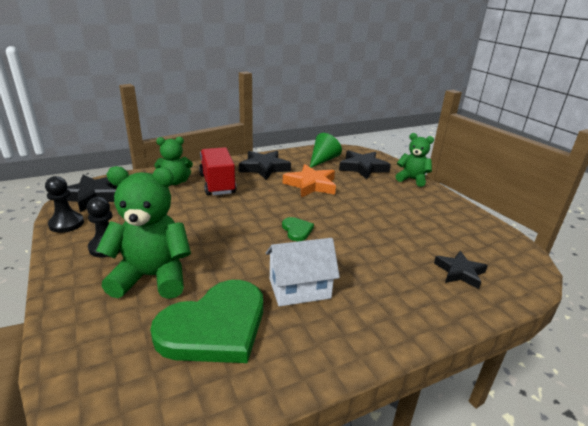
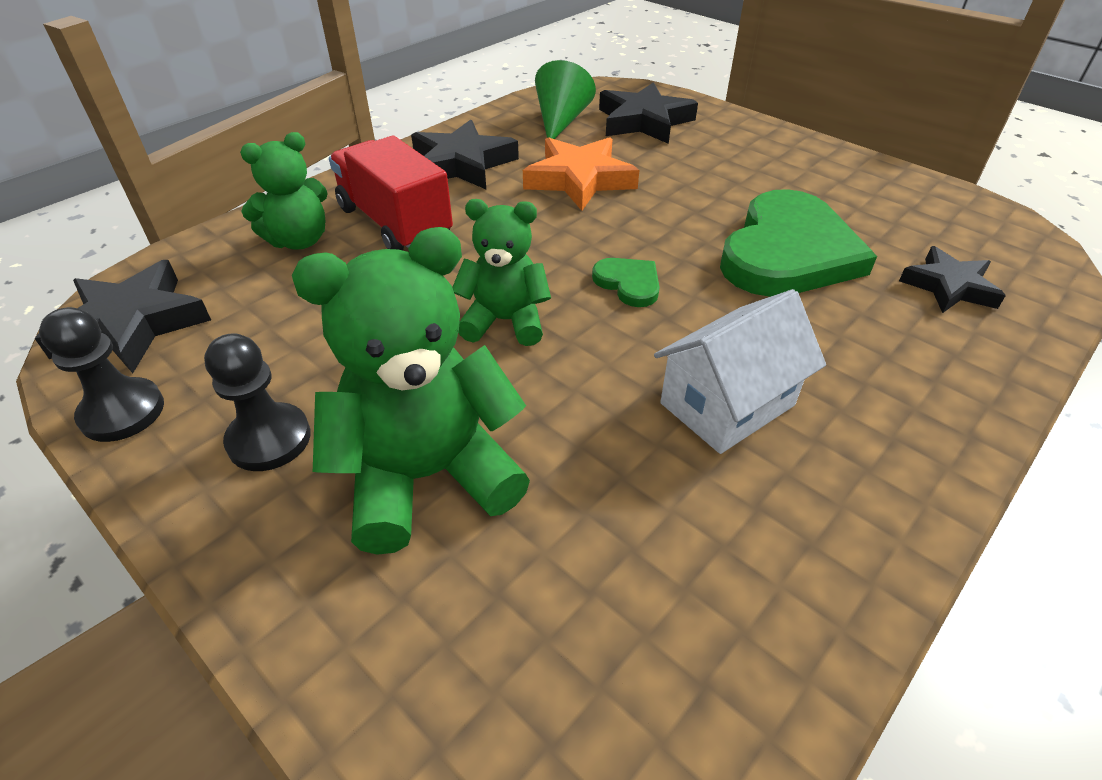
camera: 20 degrees left, 15 degrees up
(215, 327) = (640, 541): green heart -> green heart (788, 252)
(412, 179) = (743, 126): green teddy bear -> green teddy bear (505, 321)

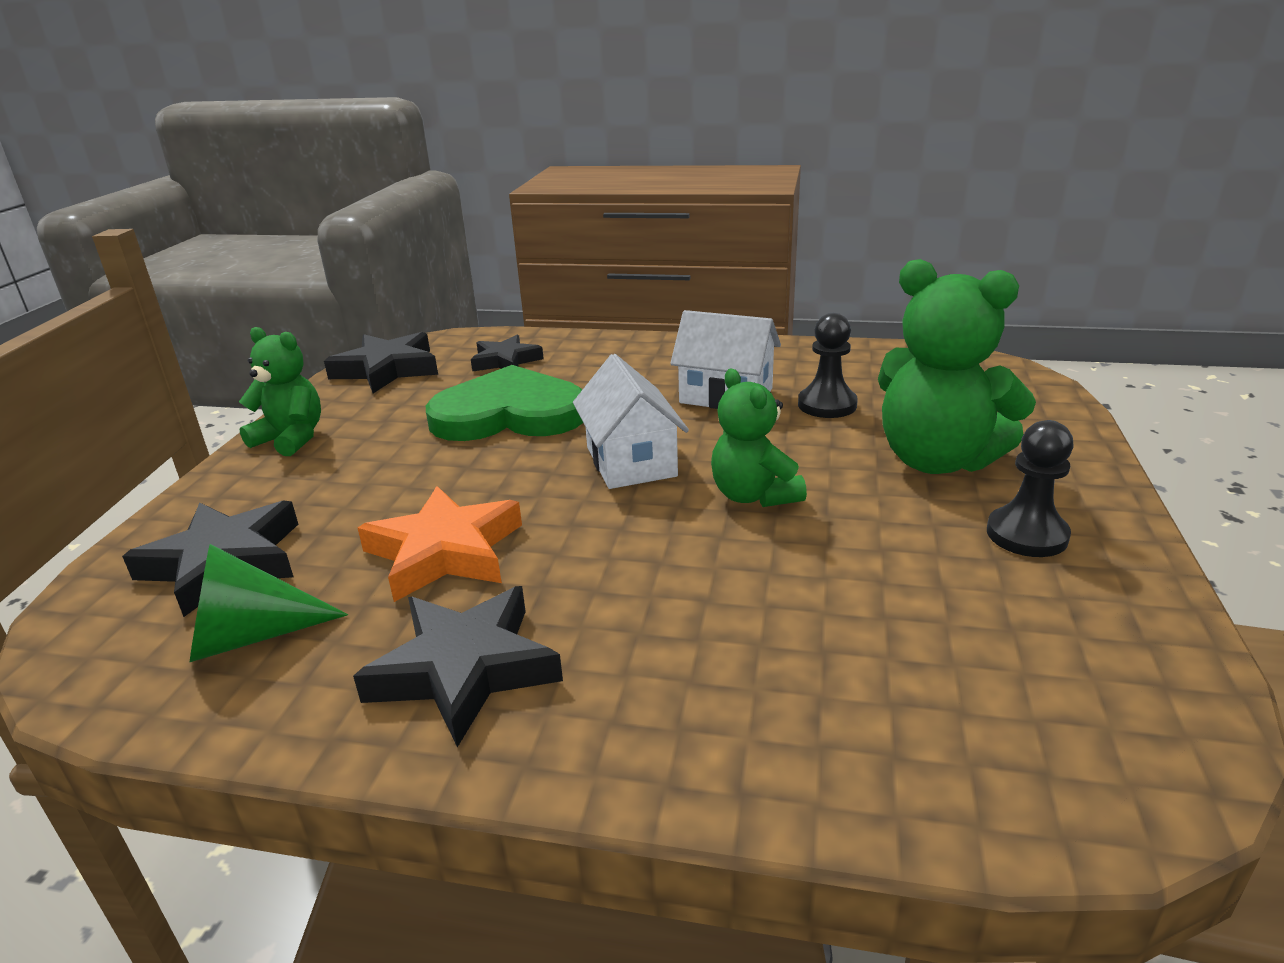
camera: 120 degrees left, 15 degrees down
(122, 412) = (1155, 632): black pawn -> black pawn (827, 405)
(132, 324) = (1109, 733): black star -> black star (387, 369)
(299, 240) = (804, 708): green teddy bear -> green teddy bear (291, 439)
(395, 223) = (676, 645): red truck -> none
(628, 283) = (631, 461): green heart -> white house

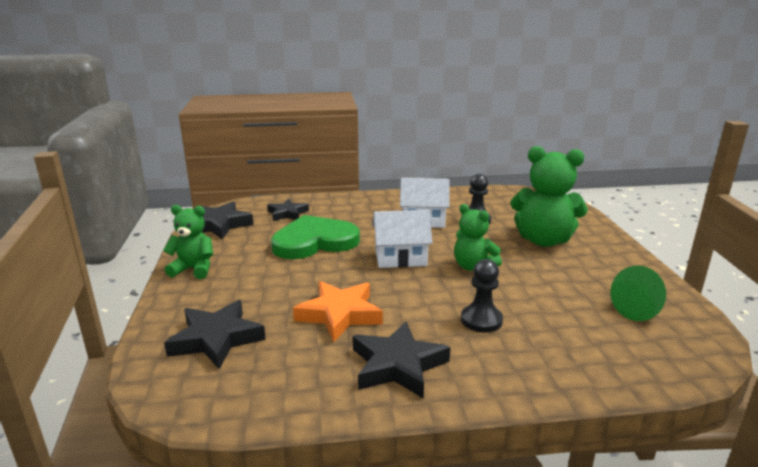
camera: 20 degrees left, 5 degrees down
(250, 636) = (268, 371): green cone -> green cone (641, 309)
(631, 461) = (400, 258): white house -> white house turned 60 degrees counterclockwise
(1026, 535) = (602, 267): black pawn -> black pawn (481, 320)

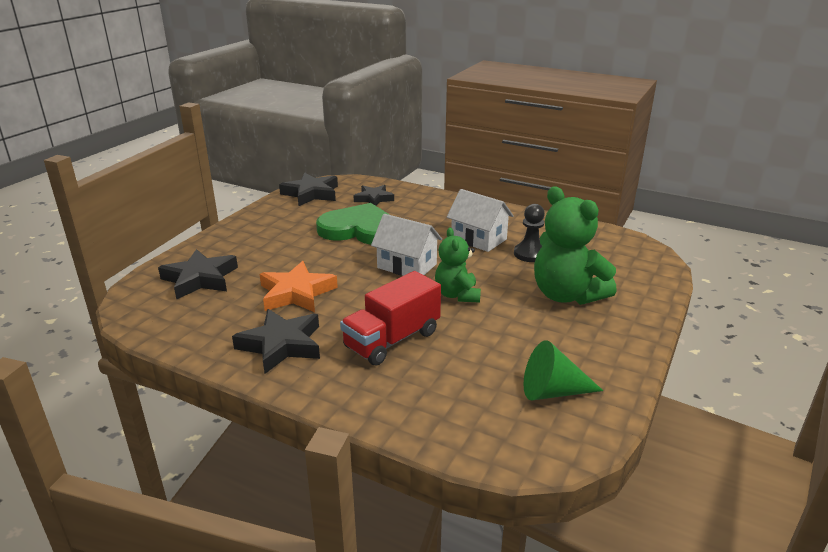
camera: 35 degrees right, 5 degrees up
(194, 269) = (250, 224): green teddy bear -> none
(481, 320) = (392, 340): black pawn -> red truck

